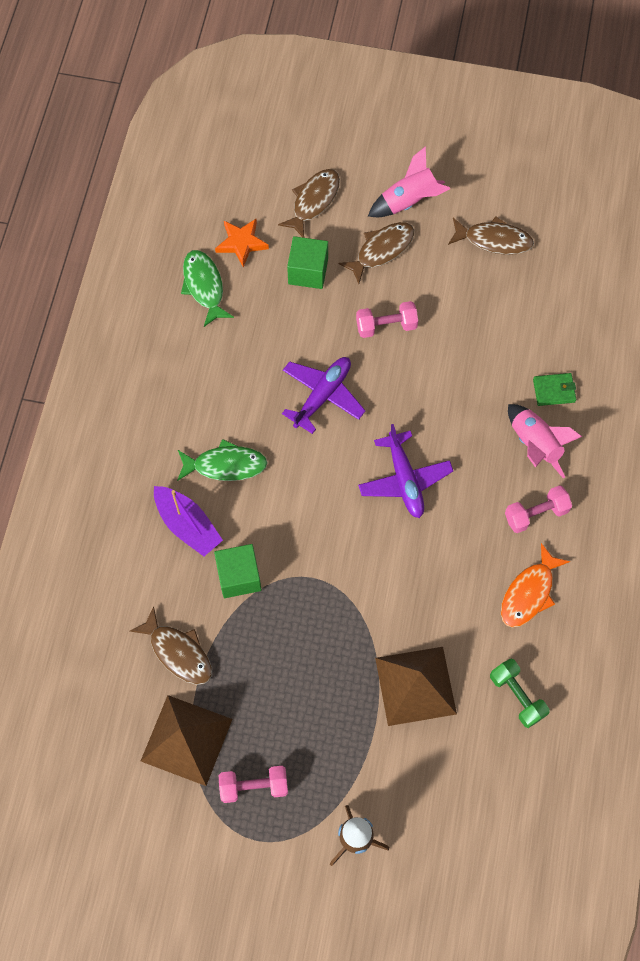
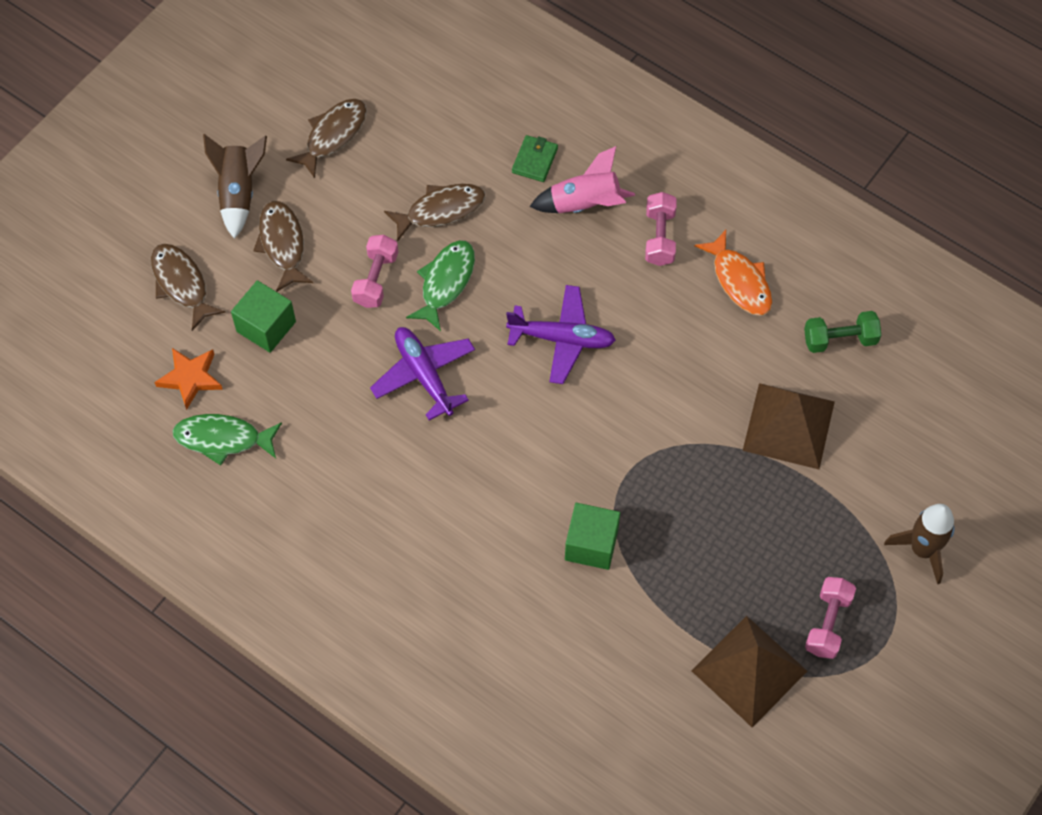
camera: 65 degrees left, 5 degrees down
(178, 652) = (648, 640): brown fish -> brown fish (440, 210)
(187, 525) = (506, 573): purple boat -> none
(225, 465) = (455, 505): green fish -> green fish (445, 282)
(408, 201) = (238, 193): pink rocket -> brown rocket

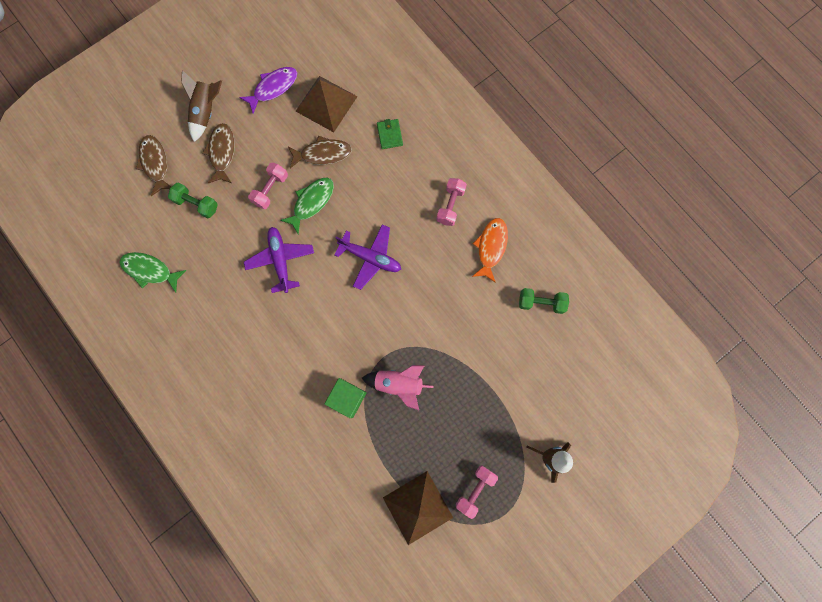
camera: 15 degrees right, 15 degrees up
(190, 378) = (143, 226): orange star -> none
(266, 326) = (197, 204): green cube -> green dumbbell
(333, 135) = (273, 88): brown fish -> purple fish
(535, 160) = (389, 135): green wallet -> green wallet turned 45 degrees counterclockwise
(584, 204) = (411, 172): pink rocket -> pink rocket (398, 384)
(739, 281) = (491, 247): orange fish -> orange fish turned 150 degrees counterclockwise
(788, 425) = (491, 352): brown pyramid -> brown pyramid (326, 103)

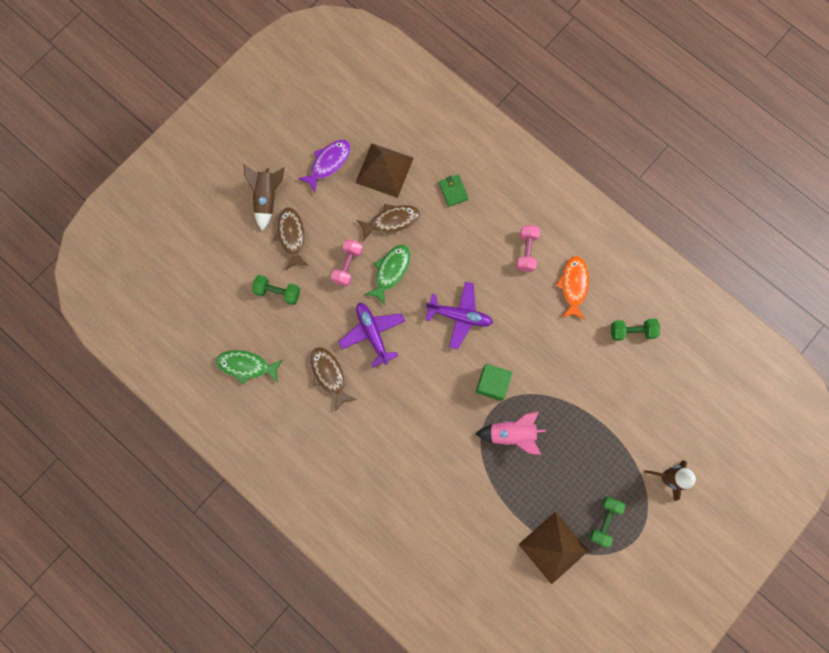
camera: 10 degrees left, 0 degrees up
(155, 163) = (228, 259): brown fish -> brown fish (329, 375)
(347, 398) = (465, 456): green cube -> green cube (492, 384)
(475, 489) = (604, 521): pink dumbbell -> green dumbbell

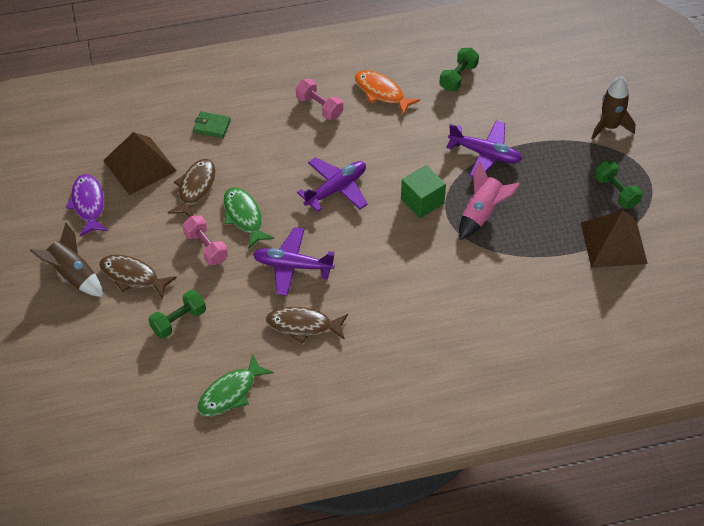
camera: 55 degrees left, 25 degrees down
(570, 400) = (485, 154): none -> purple plane

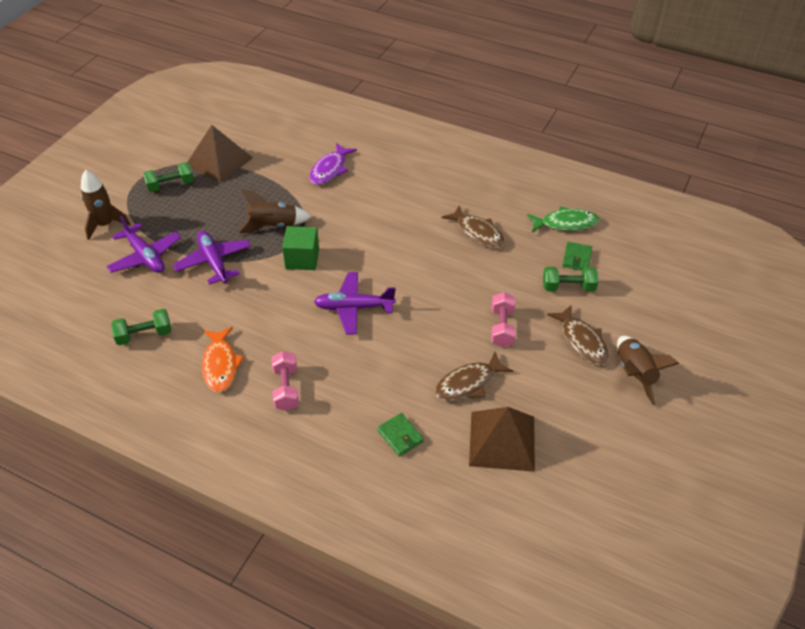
camera: 140 degrees left, 5 degrees down
(88, 204) = (579, 432): purple fish -> purple fish (330, 169)
(192, 357) = (576, 258): none -> green wallet
(244, 217) = (449, 332): green fish -> none
(293, 266) = (446, 273): purple plane -> purple plane (145, 256)
(482, 213) = (273, 226): pink rocket -> brown rocket
(616, 192) = (171, 185): green dumbbell -> green dumbbell turned 60 degrees clockwise

